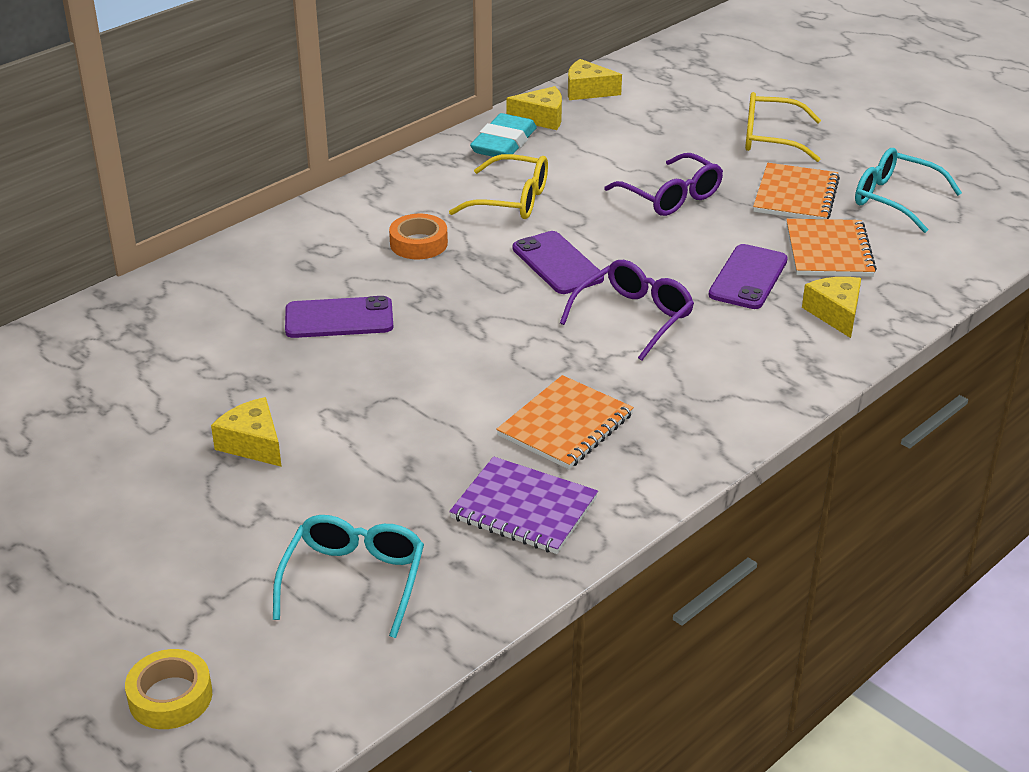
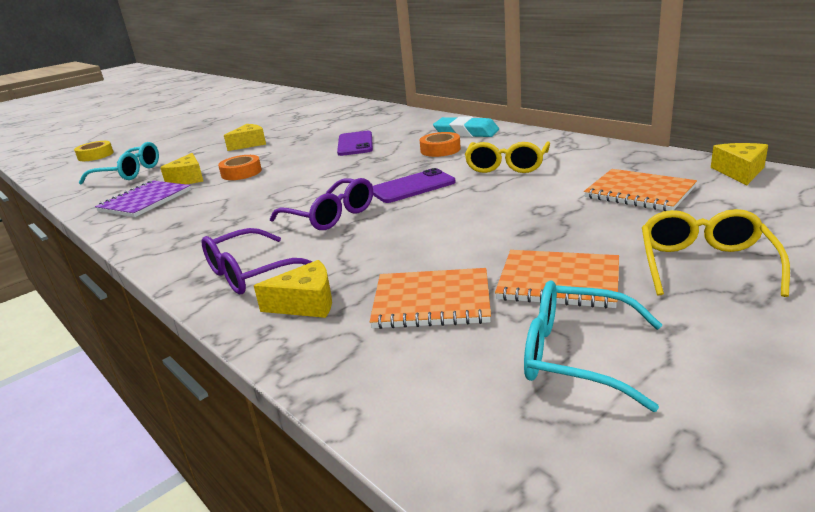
camera: 95 degrees right, 10 degrees down
(428, 423) = (241, 173): none -> orange tape
(503, 143) = (603, 155): turquoise eraser -> turquoise eraser (466, 132)
(541, 118) = (660, 162): yellow cheese -> yellow cheese (188, 179)
(565, 425) = (214, 204): orange notebook -> orange notebook (639, 192)
(671, 197) = (532, 219): purple glasses -> purple glasses (250, 273)
(748, 277) = (382, 258): purple phone -> none
(894, 199) = (575, 355): turquoise glasses -> turquoise glasses turned 105 degrees counterclockwise

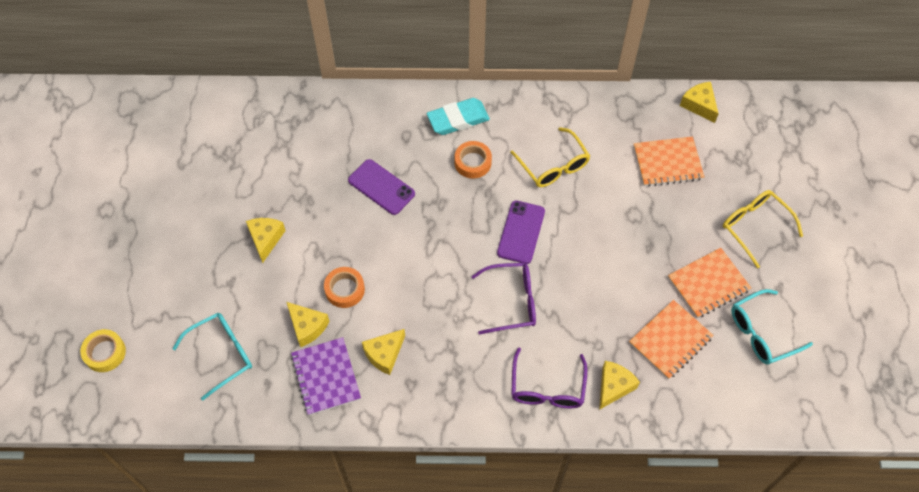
camera: 50 degrees left, 35 degrees up
(195, 205) = (384, 354): none -> yellow cheese

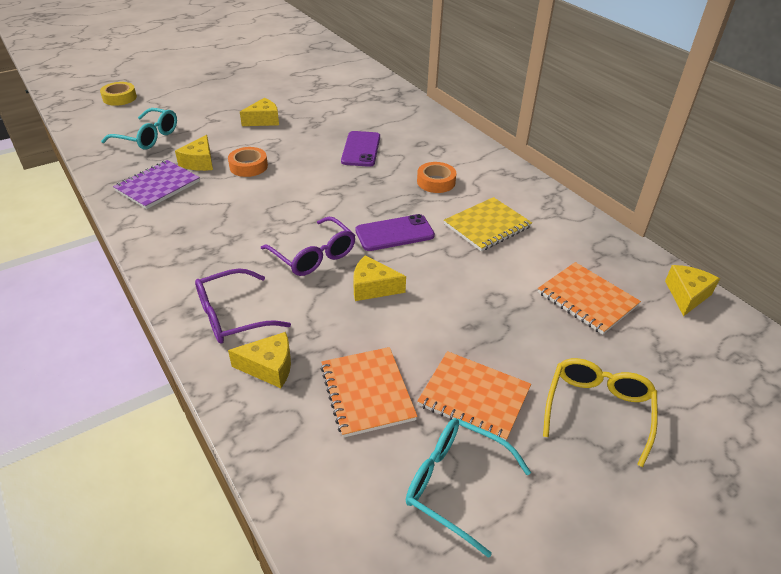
camera: 55 degrees right, 20 degrees down
(384, 354) = (200, 206): yellow cheese -> yellow cheese (373, 287)
(458, 119) = (468, 160): turquoise eraser -> none
(553, 166) = (487, 226): yellow glasses -> yellow notebook
(670, 340) = (367, 392): orange notebook -> orange notebook turned 60 degrees clockwise

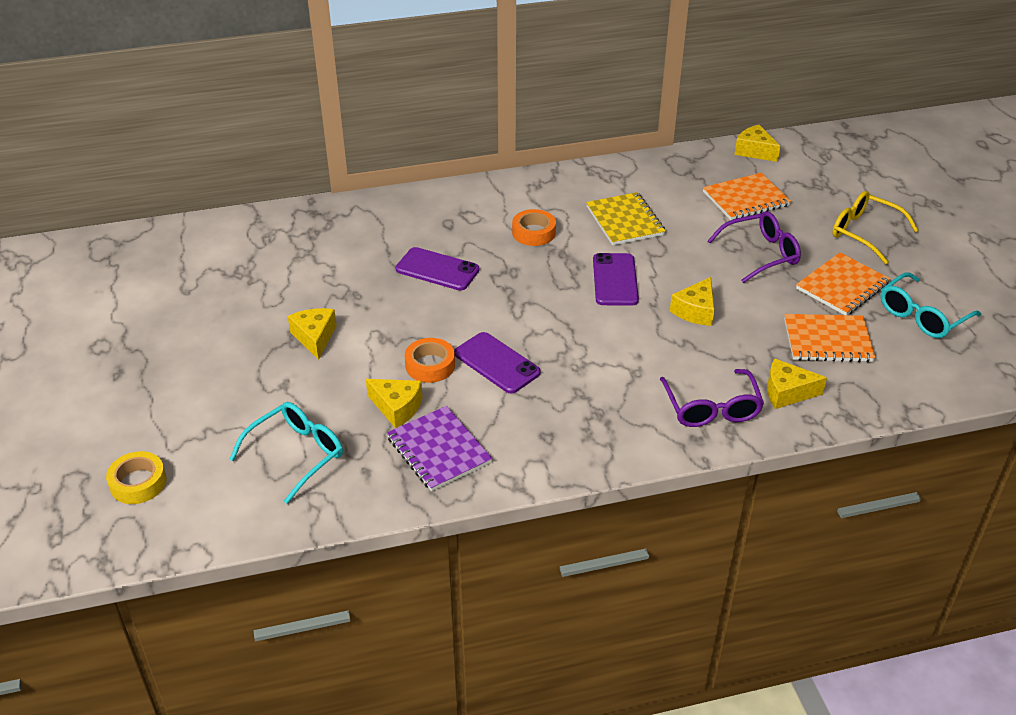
camera: 70 degrees left, 0 degrees up
(260, 193) = (497, 363): none -> purple phone
(269, 367) = (787, 392): yellow cheese -> yellow cheese turned 105 degrees counterclockwise
(314, 256) = (633, 340): purple glasses -> purple glasses (761, 254)

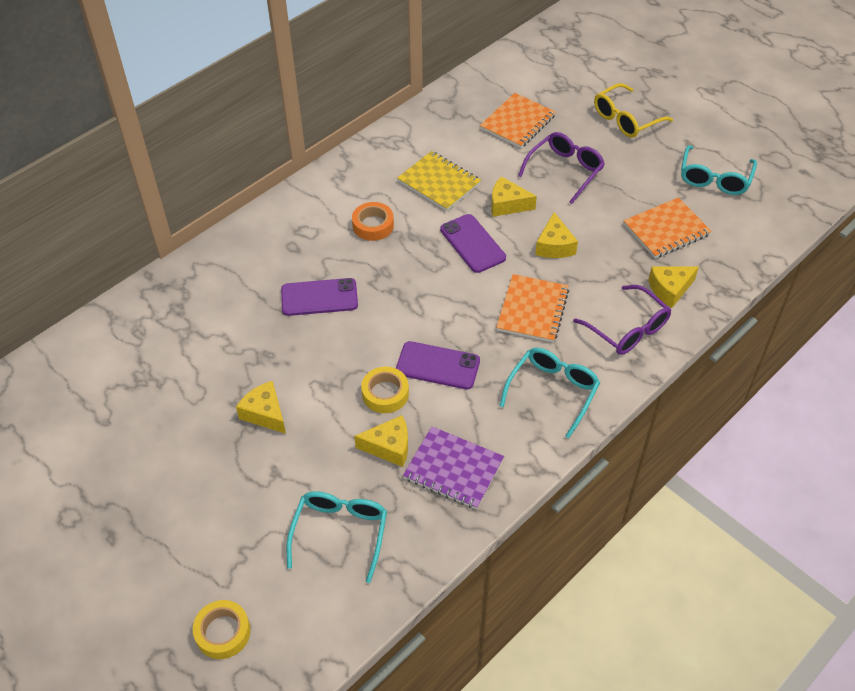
camera: 30 degrees left, 10 degrees up
(430, 365) = (385, 393): orange tape -> yellow tape
(589, 428) = (553, 391): none -> turquoise glasses
(754, 151) = (492, 72): yellow cheese -> yellow cheese (507, 204)
(842, 286) = (643, 176): orange notebook -> orange notebook (532, 310)
(864, 233) = (625, 119): yellow glasses -> yellow glasses turned 45 degrees counterclockwise

